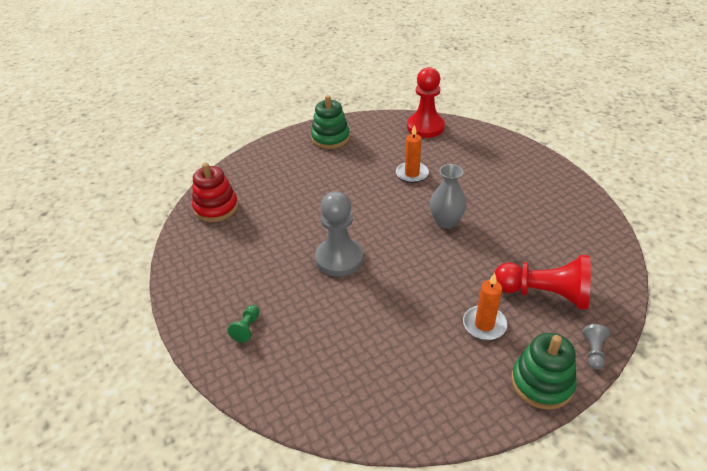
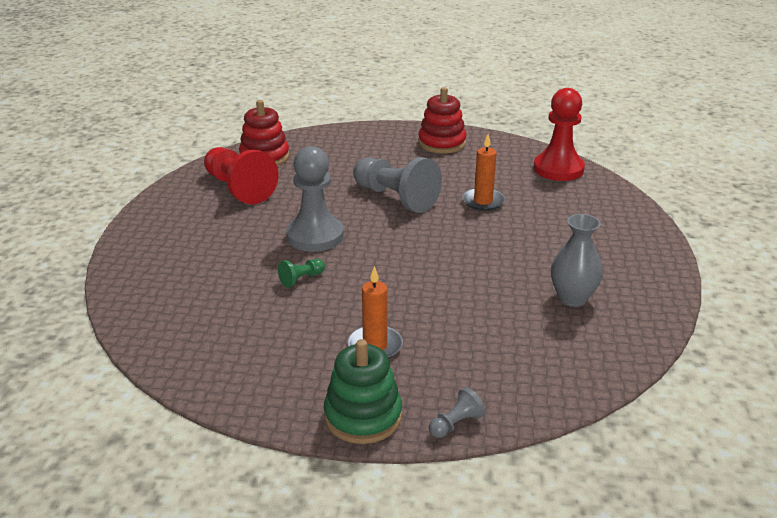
camera: 35 degrees right, 10 degrees down
(247, 328) = (173, 248): green pawn -> green pawn (301, 279)
(330, 138) = (442, 143): green stacking toy -> red stacking toy
(354, 198) = (395, 198): none -> grey pawn
(446, 222) = (460, 253): grey vase -> grey vase (572, 298)
(544, 294) = (475, 354): red pawn -> red pawn (239, 188)

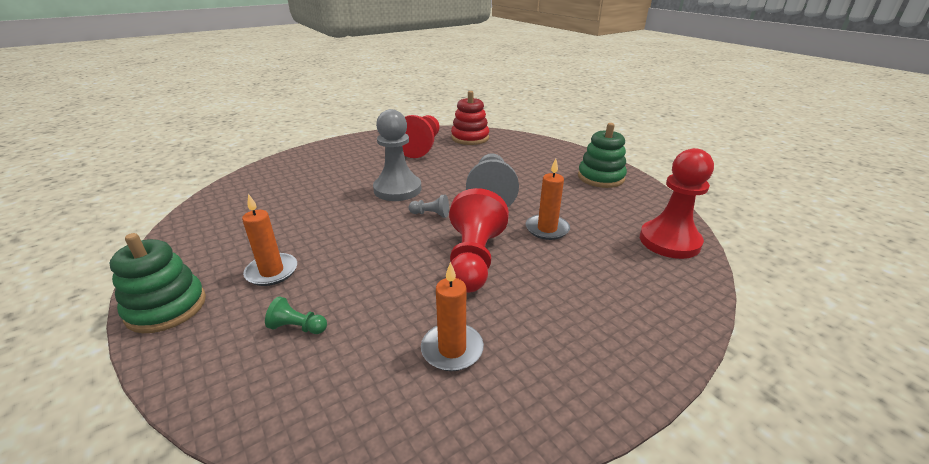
camera: 50 degrees right, 0 degrees up
(301, 279) = (337, 207): green pawn -> green pawn (298, 327)
(442, 143) = (600, 177): red stacking toy -> green stacking toy
(456, 424) = (174, 364): grey pawn -> grey pawn (431, 214)
(483, 248) = (474, 259): none -> red pawn
(572, 298) = (452, 349): grey vase -> orange candle

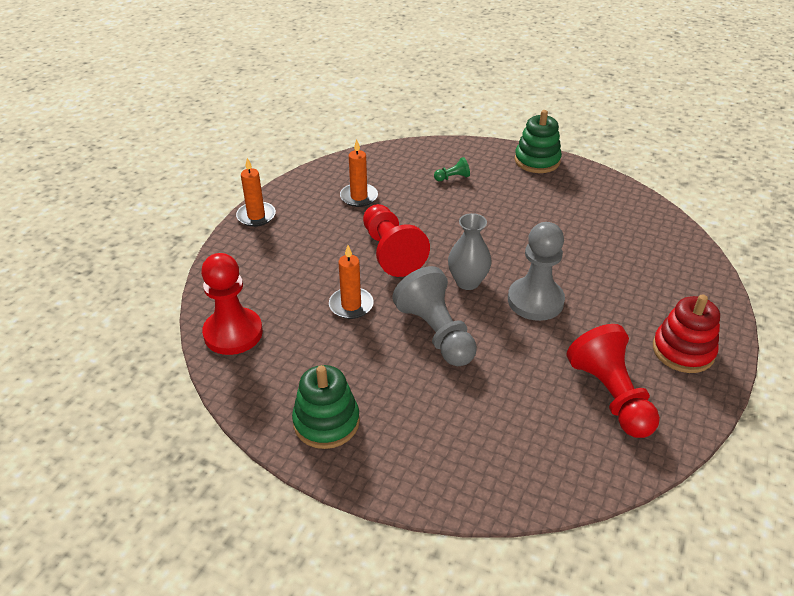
camera: 150 degrees right, 10 degrees up
(272, 272) = (515, 195): orange candle -> orange candle (256, 216)
(431, 214) = (467, 282): grey pawn -> grey vase
(470, 138) = (574, 457): red stacking toy -> red stacking toy (683, 351)

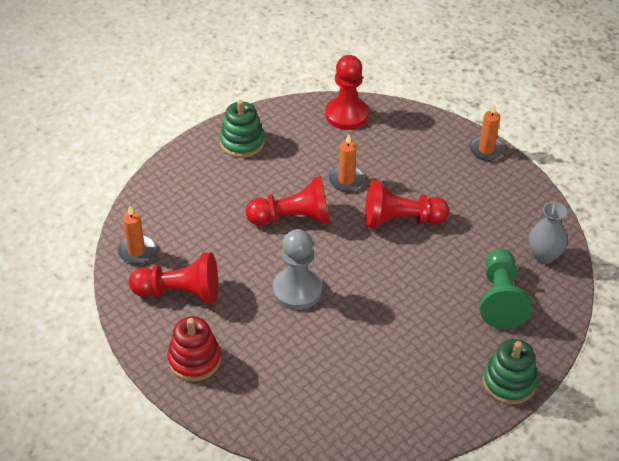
camera: 110 degrees right, 5 degrees up
(359, 197) = (491, 220): orange candle -> orange candle (136, 251)
(436, 333) = (292, 218): grey pawn -> red pawn
(452, 177) = (500, 299): green pawn -> green pawn, size x2.31
(467, 282) = (340, 256): grey vase -> grey vase (544, 256)

